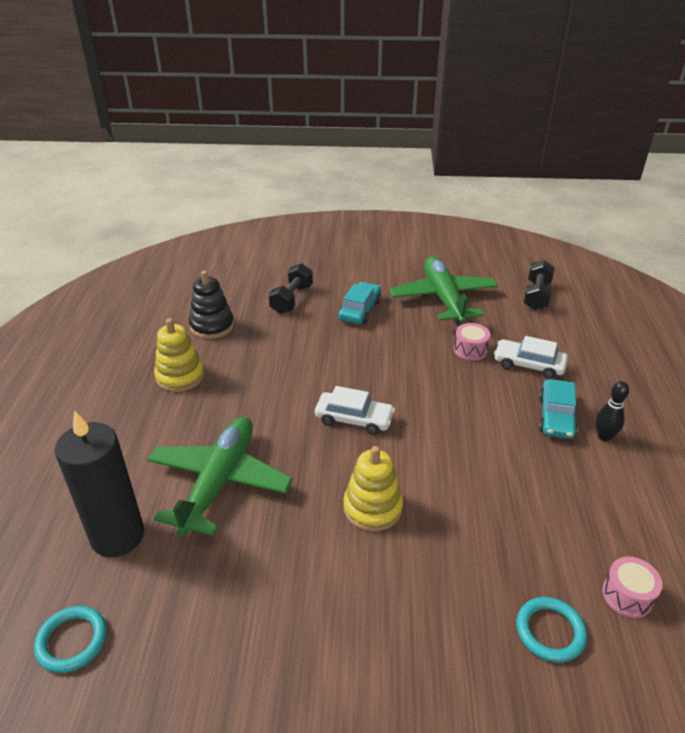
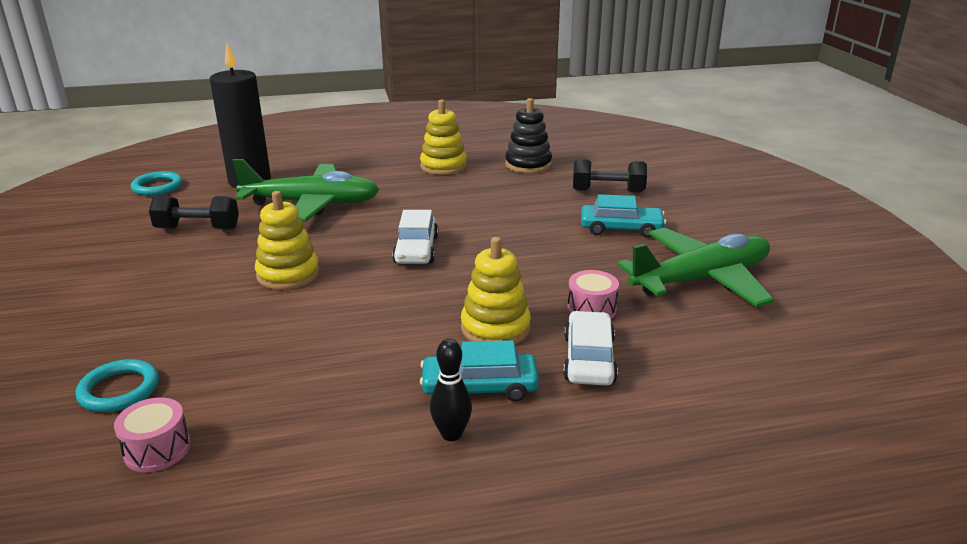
camera: 75 degrees right, 10 degrees down
(486, 397) = (495, 328): none -> yellow stacking toy
(536, 296) = (793, 360): black dumbbell -> black dumbbell (197, 229)

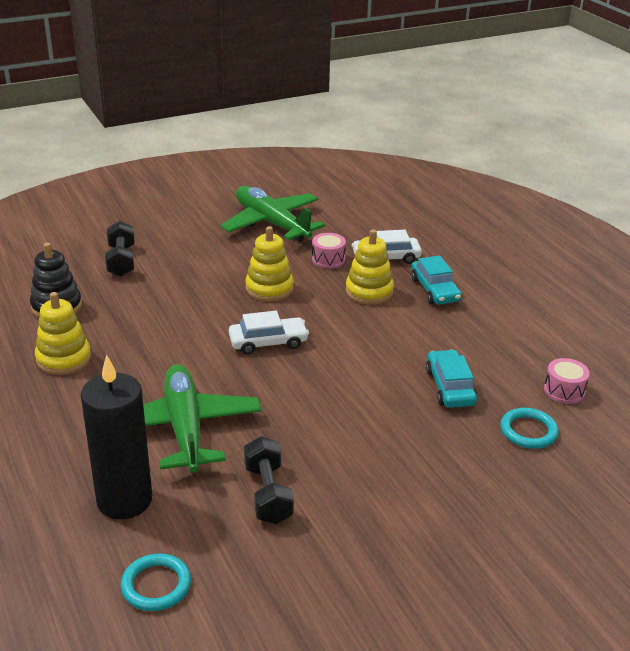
camera: 105 degrees left, 5 degrees up
(288, 274) = (338, 401): yellow stacking toy -> yellow stacking toy (269, 288)
(451, 434) = (480, 293): black bowling pin -> none
(621, 229) = (199, 253): turquoise car -> turquoise car (450, 387)

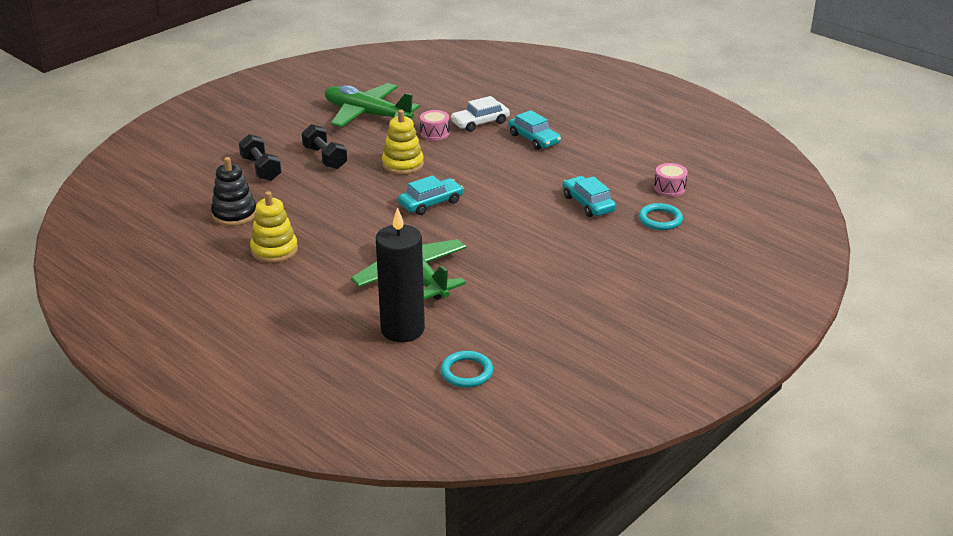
camera: 20 degrees left, 0 degrees up
(268, 342) = (431, 203): white car -> turquoise car
(268, 494) = (504, 300): black dumbbell -> black dumbbell (325, 158)
(369, 292) = (484, 150): yellow stacking toy -> none

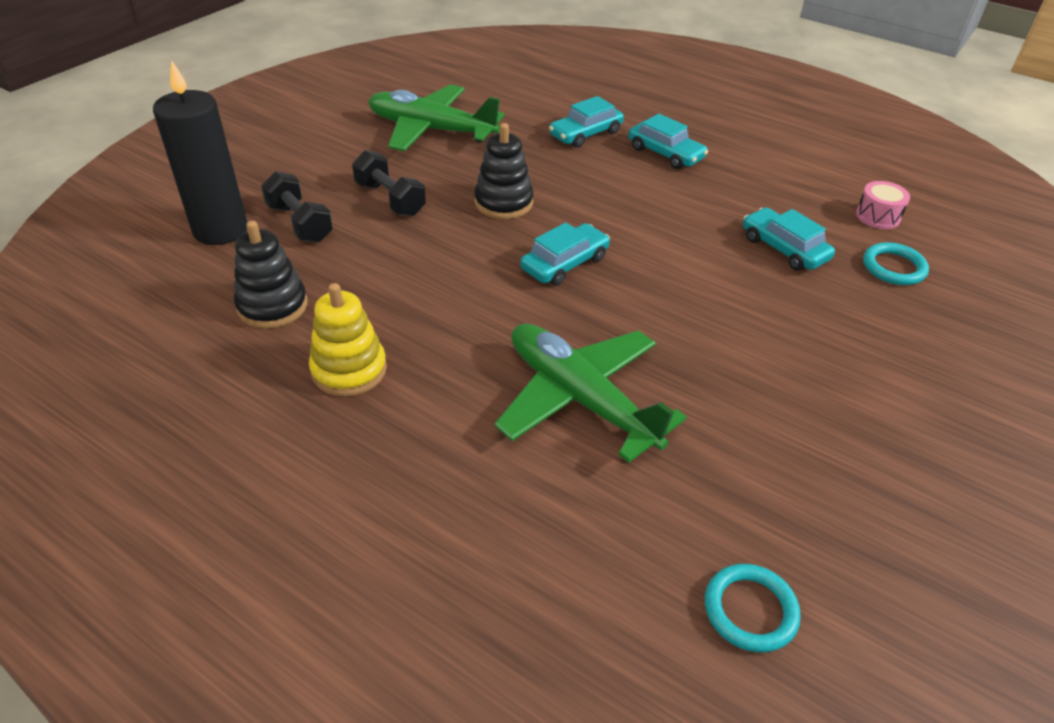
camera: 10 degrees left, 10 degrees up
(402, 329) = (605, 520): black candle -> black candle (220, 230)
(403, 164) = (503, 203): yellow stacking toy -> black stacking toy
(434, 133) = (531, 152): pink drum -> none
(480, 122) = (585, 134): white car -> turquoise car

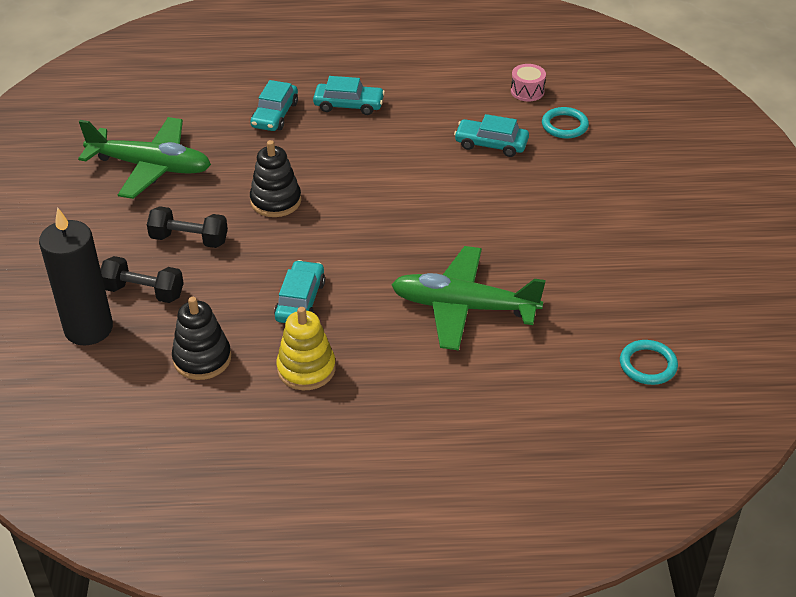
camera: 35 degrees left, 0 degrees up
(431, 130) = (151, 167): green plane -> green plane turned 150 degrees counterclockwise
(565, 263) = (365, 225): turquoise car -> turquoise car (300, 301)

